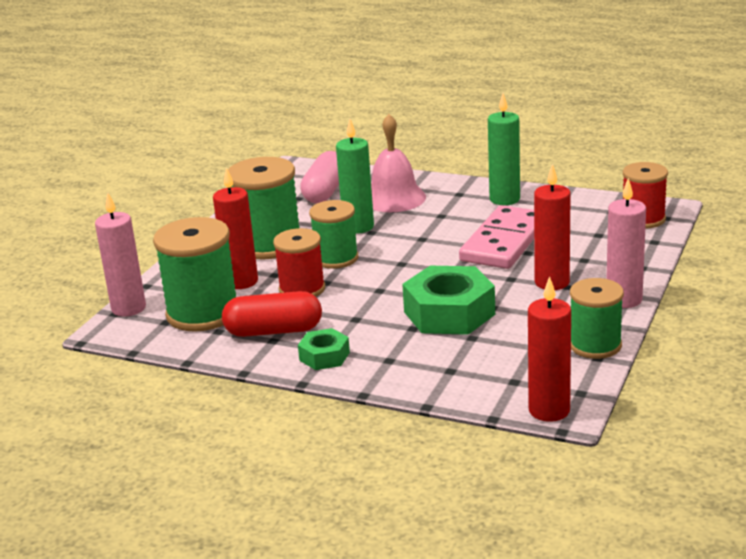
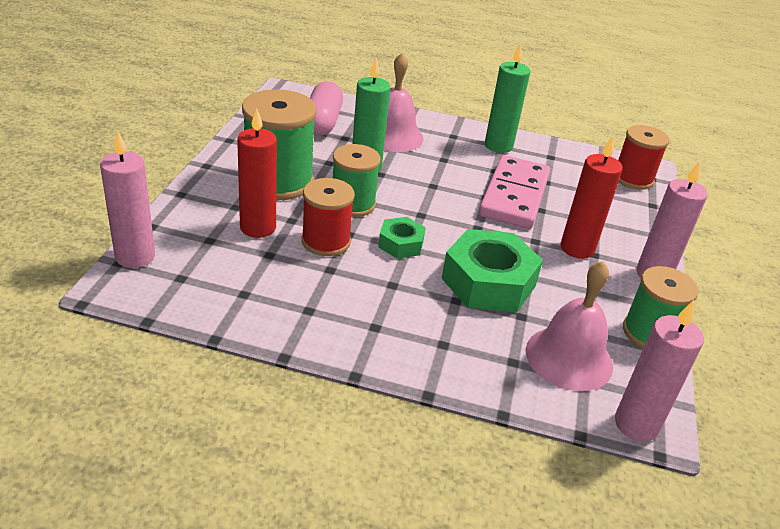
camera: 15 degrees left, 10 degrees up
(203, 313) = (222, 268): green spool -> none
(273, 331) = (307, 297): red capsule -> none
(324, 356) = (371, 336): green nut -> green nut (401, 244)
(505, 366) = (569, 358): none -> pink bell
(549, 410) = (636, 424): red candle -> pink candle

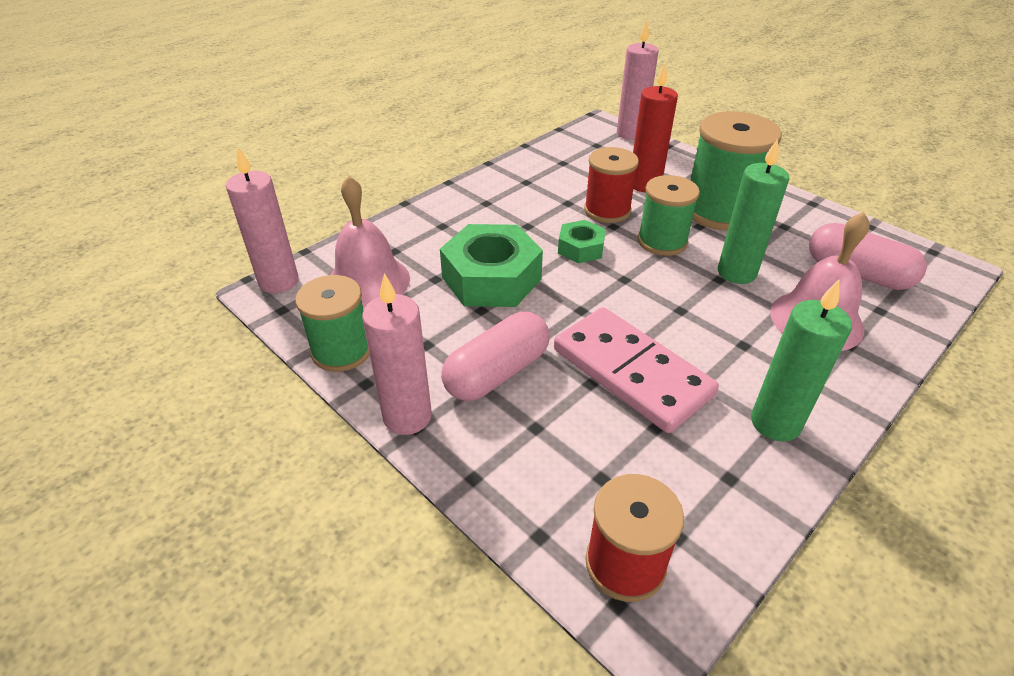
camera: 125 degrees right, 5 degrees up
(577, 248) = (497, 372): red candle -> pink capsule

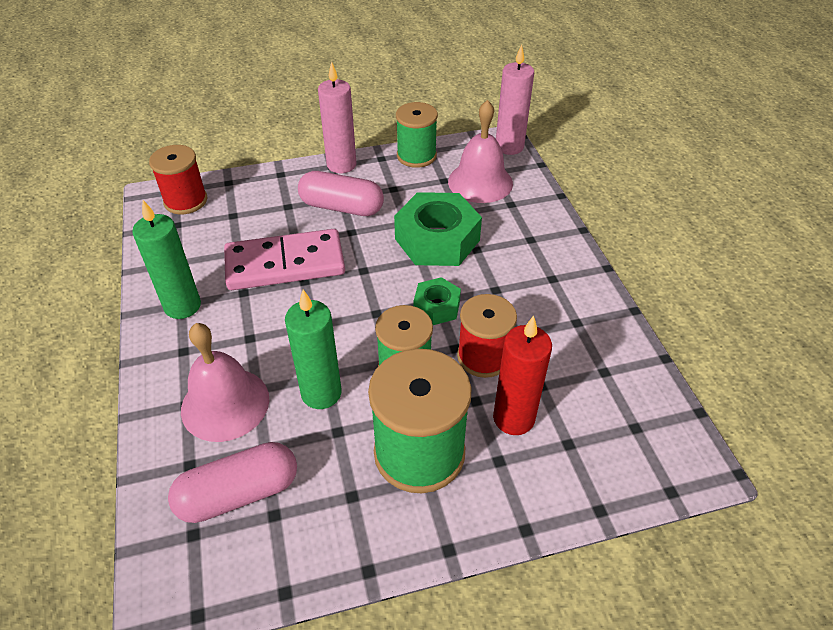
camera: 120 degrees right, 5 degrees up
(497, 372) = (342, 207): pink capsule -> pink capsule turned 60 degrees counterclockwise
(631, 134) = (652, 484): pink candle -> none

